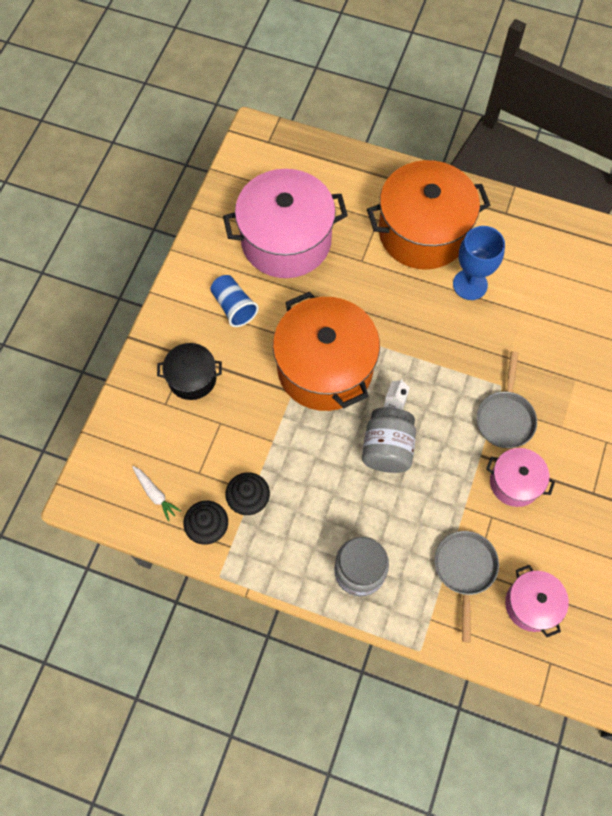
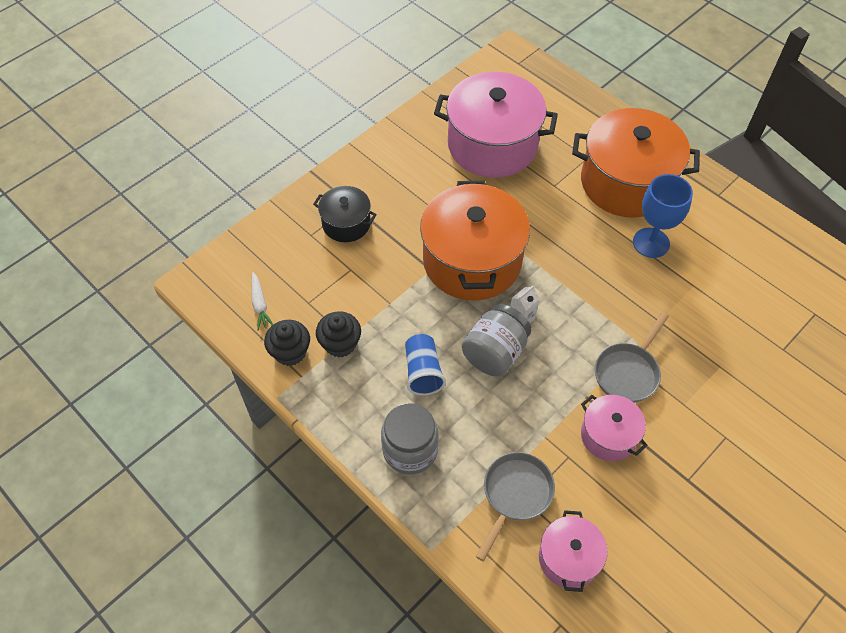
camera: 25 degrees right, 10 degrees down
(234, 307) = (415, 181): blue cup -> blue cup (423, 372)

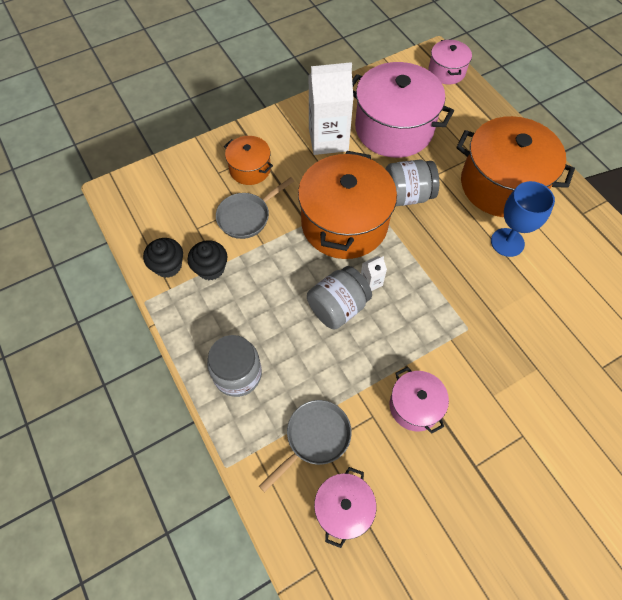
camera: 15 degrees right, 5 degrees up
(260, 304) = (157, 221): white carrot -> none
(346, 223) = (250, 169): black pot -> orange pot
(423, 372) = (271, 309): blue cup -> none
(424, 172) = (328, 140): none -> white carton
(529, 69) = (446, 72): none -> pink pot
(530, 215) = (407, 195): none -> grey jar
(628, 372) = (450, 353): grey pan -> grey pan (247, 217)

